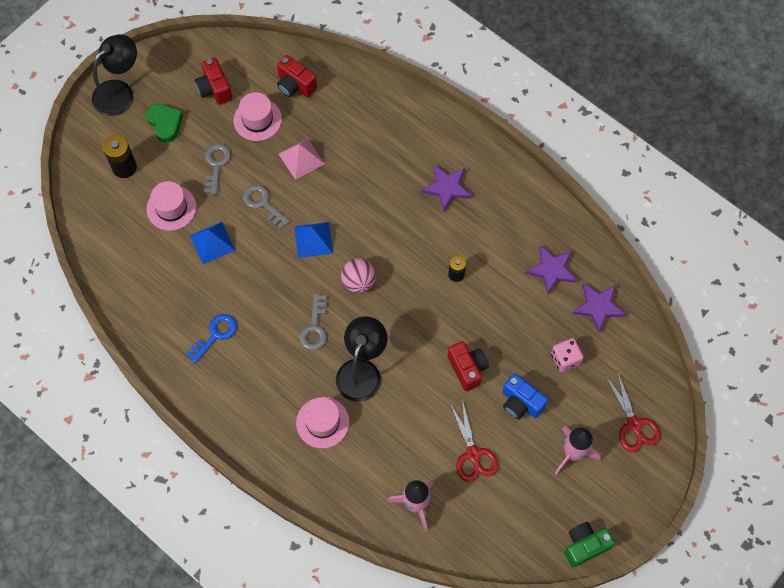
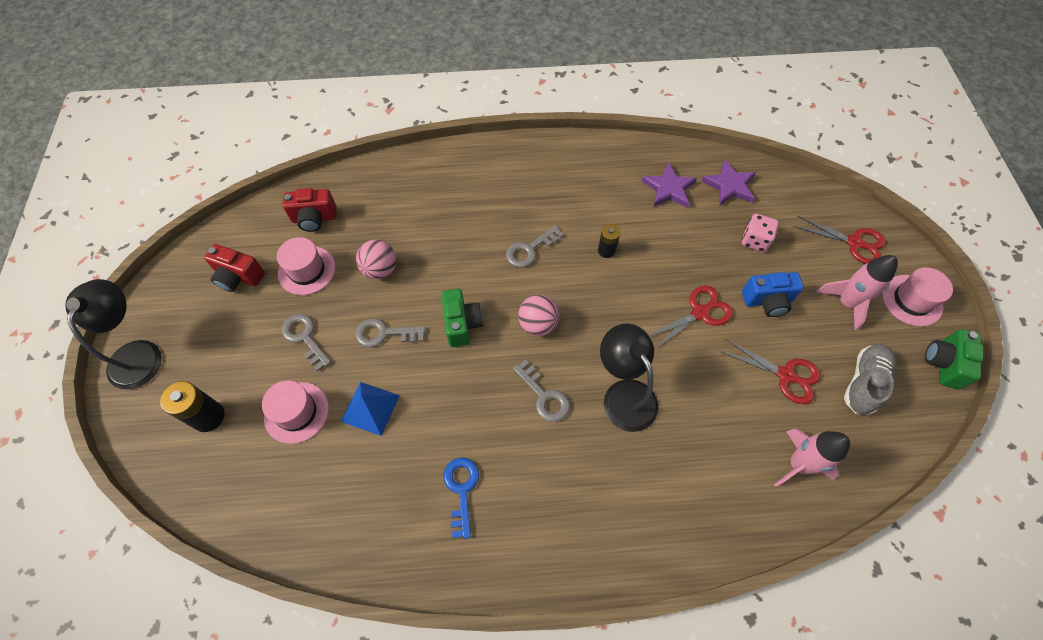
camera: 45 degrees left, 5 degrees down
(165, 124) = (215, 344): green heart -> none
(301, 158) = (380, 269): pink pyramid -> pink ball
(313, 239) = (462, 324): blue pyramid -> green camera
(322, 422) = (644, 473): pink hat -> pink hat (912, 300)
(407, 229) = (530, 249): none -> grey key
(447, 188) = (525, 196): purple star -> none
(467, 369) = (700, 313): red camera -> red scissors
(516, 505) = (864, 383): none -> grey shoe

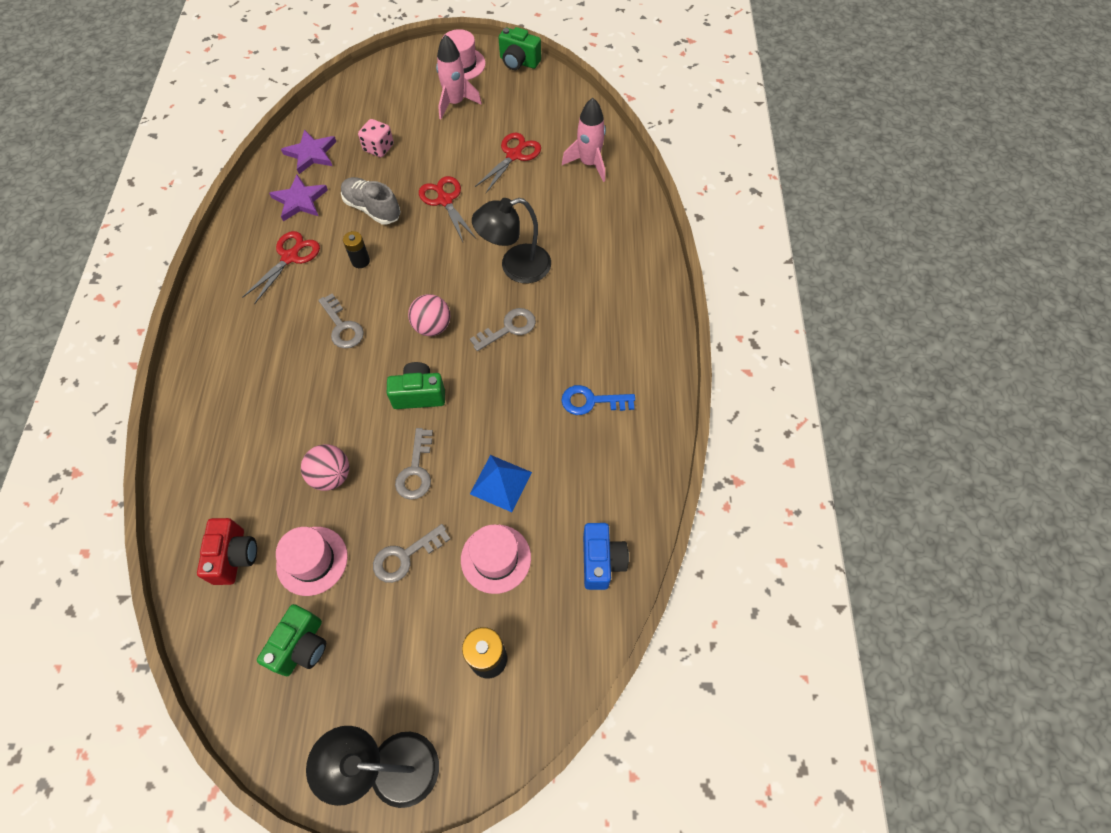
camera: 85 degrees left, 0 degrees up
(239, 277) = (302, 646): red camera -> green camera
(767, 301) = (443, 152): blue camera -> blue camera (601, 561)
(854, 243) = (398, 84): red scissors -> red scissors (290, 257)
(864, 383) = (527, 110): grey shoe -> grey shoe (372, 209)

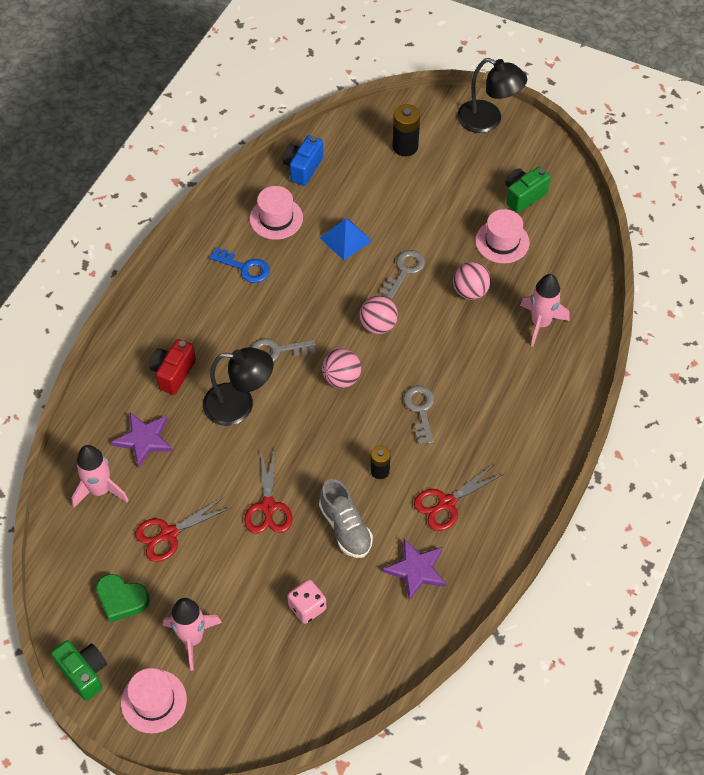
camera: 155 degrees left, 5 degrees down
(235, 556) = (557, 264): red camera -> red camera (173, 373)
(239, 469) = (540, 323): none -> pink rocket
(311, 154) = (384, 631): purple star -> purple star (144, 440)
(405, 556) = (435, 220): grey key -> none
(419, 394) = (378, 325): green camera -> pink ball
(496, 558) = (373, 196): pink hat -> pink hat (276, 218)
(521, 106) = (121, 599): none -> green heart

